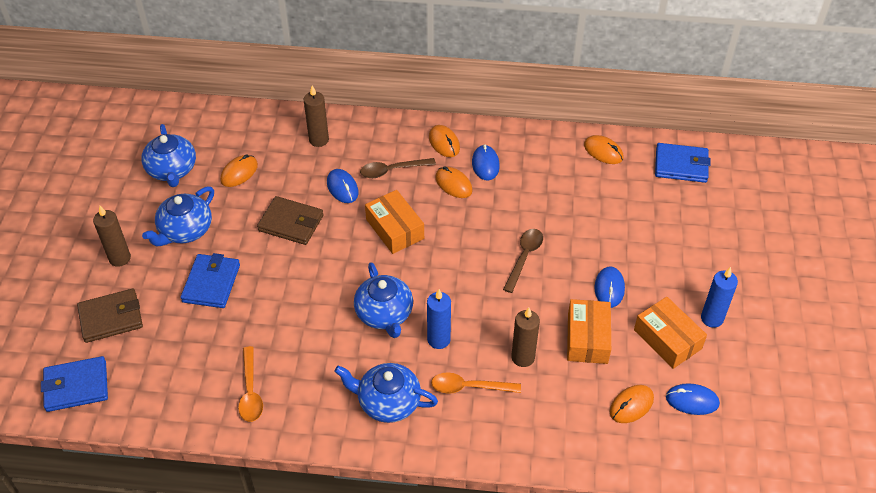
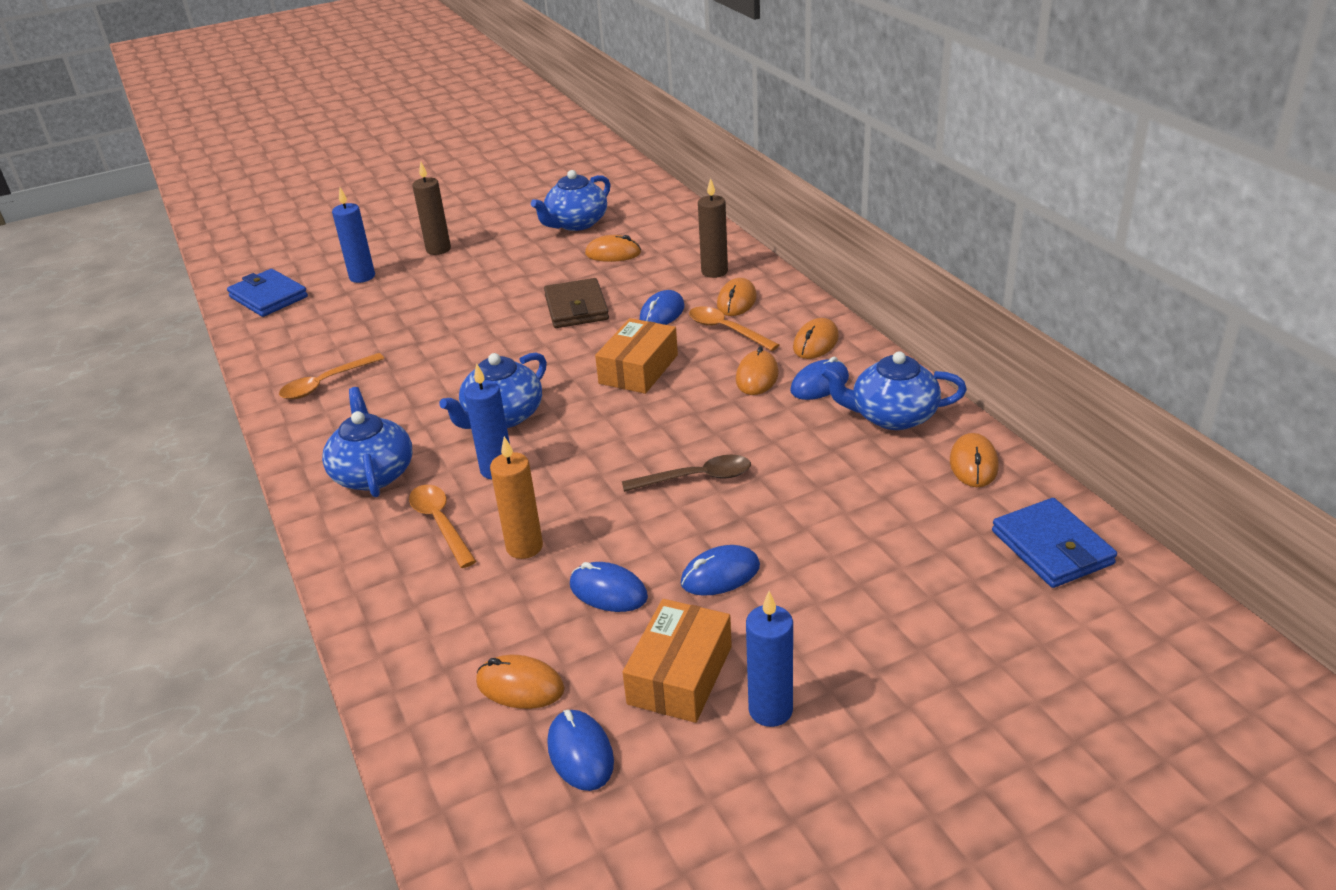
camera: 60 degrees right, 15 degrees down
(111, 318) = (362, 277): brown wallet -> blue candle
(185, 230) = (505, 262): blue teapot -> blue teapot (892, 416)
(211, 283) = (450, 303): blue wallet -> none
(364, 149) = (736, 301): none -> orange mouse
(392, 170) = (726, 330): brown spoon -> orange spoon
(523, 357) = (524, 547): brown candle -> orange candle
(587, 338) = (608, 591): orange box -> blue mouse

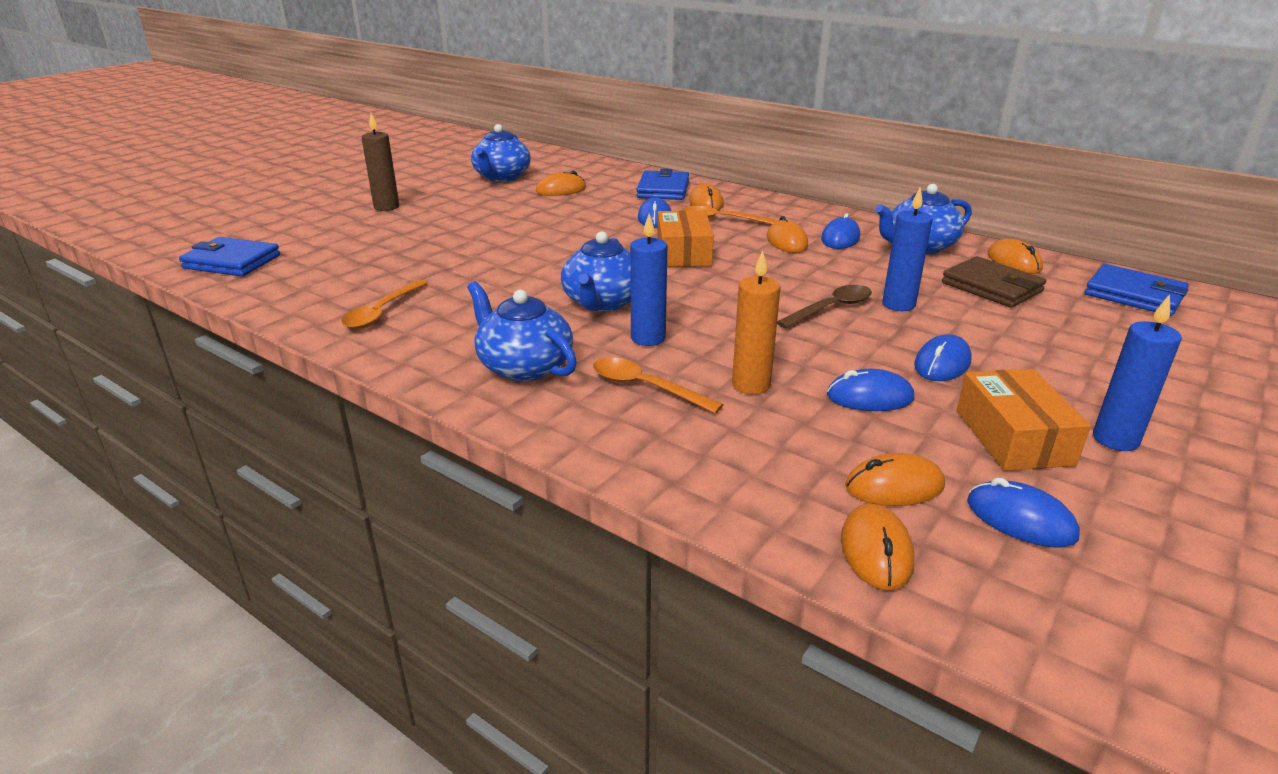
camera: 30 degrees left, 5 degrees down
(362, 277) = (326, 234): blue candle -> blue candle (898, 305)
(576, 308) = (574, 225): brown wallet -> brown wallet (991, 287)
(714, 272) = (663, 190): brown candle -> blue wallet
(815, 343) = (802, 217): orange mouse -> orange mouse (876, 551)

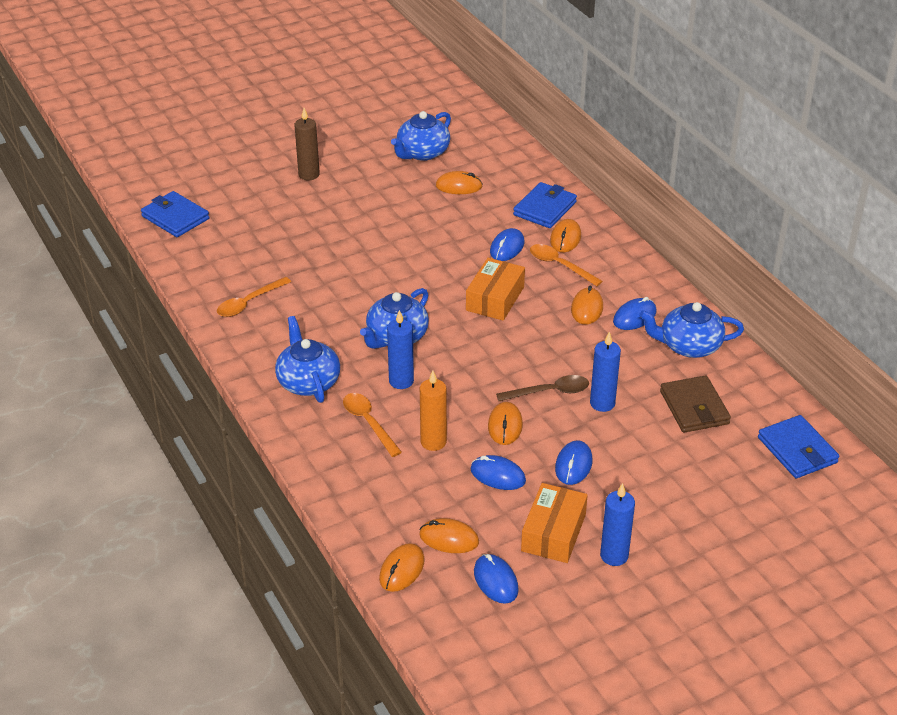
camera: 25 degrees right, 10 degrees up
(942, 363) = (573, 465): blue mouse -> blue mouse turned 45 degrees counterclockwise
(1014, 262) = (747, 386): orange mouse -> orange mouse (505, 426)

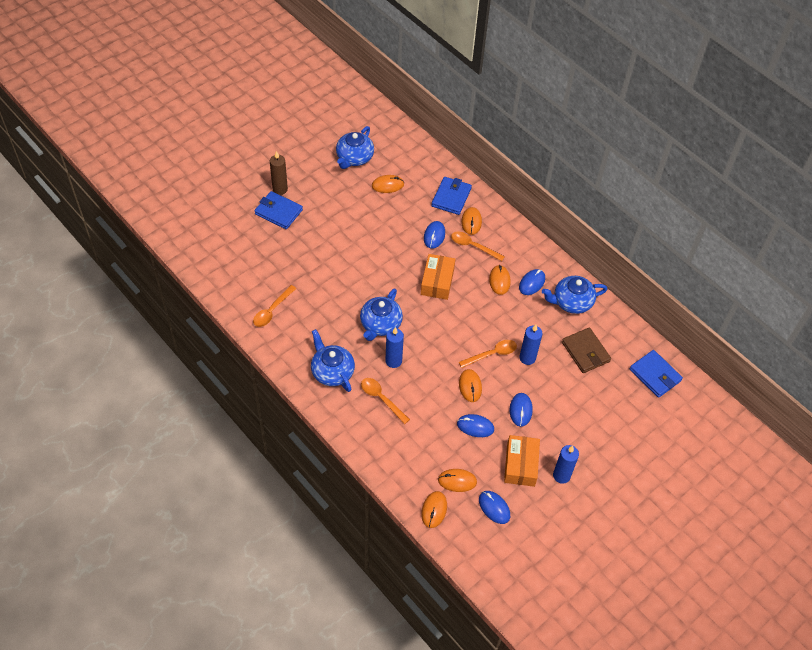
camera: 15 degrees left, 15 degrees up
(175, 217) = (196, 242): blue wallet -> blue wallet (278, 212)
(433, 442) = (427, 407): orange candle -> none
(549, 392) = (492, 354): brown spoon -> orange spoon

